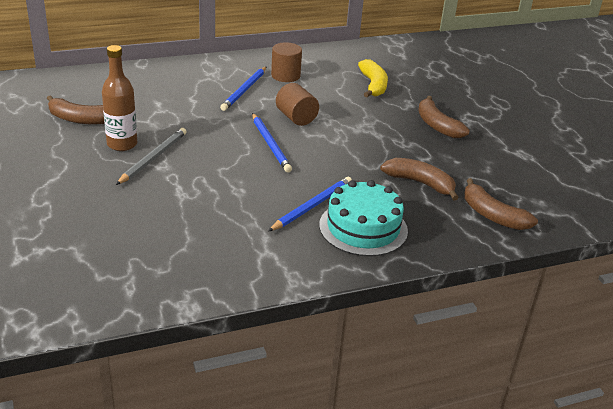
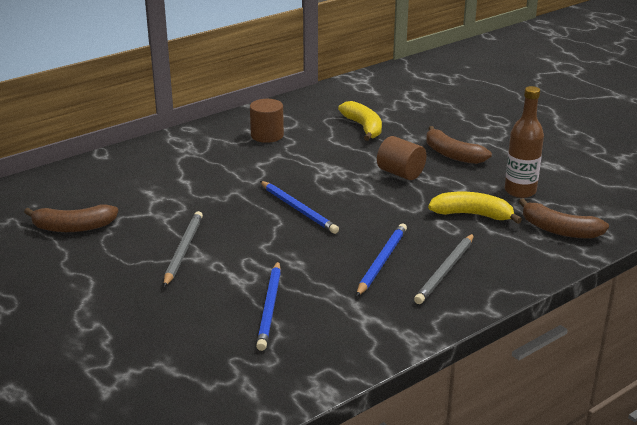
camera: 15 degrees left, 5 degrees down
(122, 144) = (139, 244): brown bottle -> brown bottle (520, 191)
(244, 90) = (234, 159): blue pencil -> blue pencil (270, 307)
(296, 118) = (307, 176): brown cylinder -> brown cylinder (400, 173)
(363, 228) = (445, 271): turquoise cake -> grey pencil
(420, 183) = (472, 215): brown banana -> yellow banana

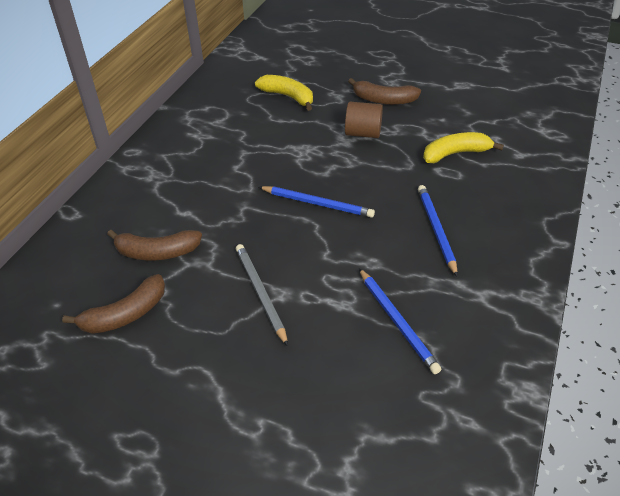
camera: 30 degrees left, 15 degrees up
(267, 135) = (213, 134): brown cylinder -> none
(445, 271) = (491, 218): grey pencil -> none
(520, 191) = (466, 117): brown bottle -> none
(559, 230) = (528, 144): brown banana -> brown banana (157, 252)

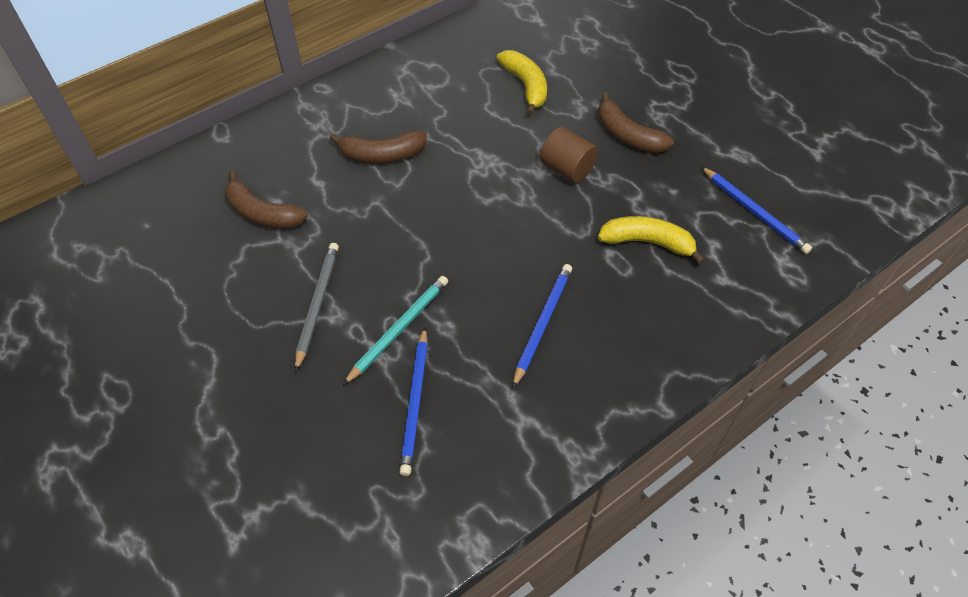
camera: 30 degrees right, 10 degrees up
(125, 314) = (191, 265): brown banana -> brown banana (382, 155)
(317, 203) = (449, 233): blue pencil -> blue pencil (754, 212)
(339, 280) = (399, 329): none -> turquoise pencil

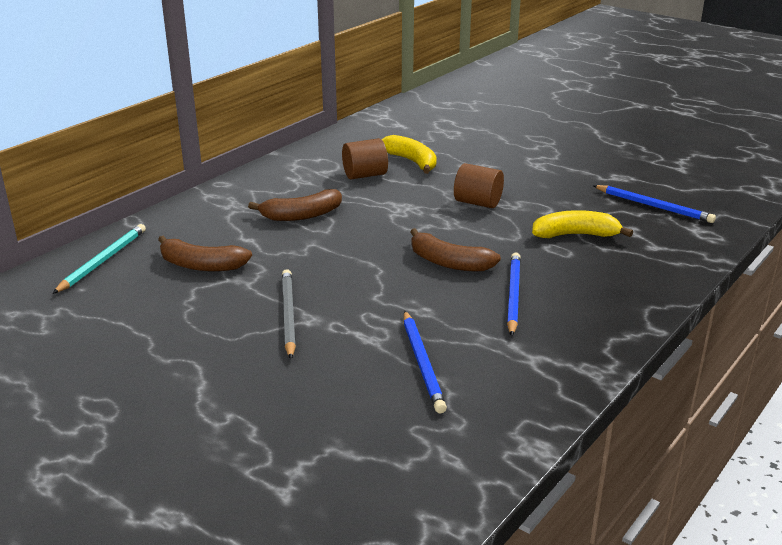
camera: 15 degrees left, 25 degrees down
(399, 329) = (378, 319): turquoise pencil -> turquoise pencil (103, 261)
(468, 100) = (365, 175): none -> brown cylinder
(627, 135) = (518, 178): brown banana -> brown banana (449, 263)

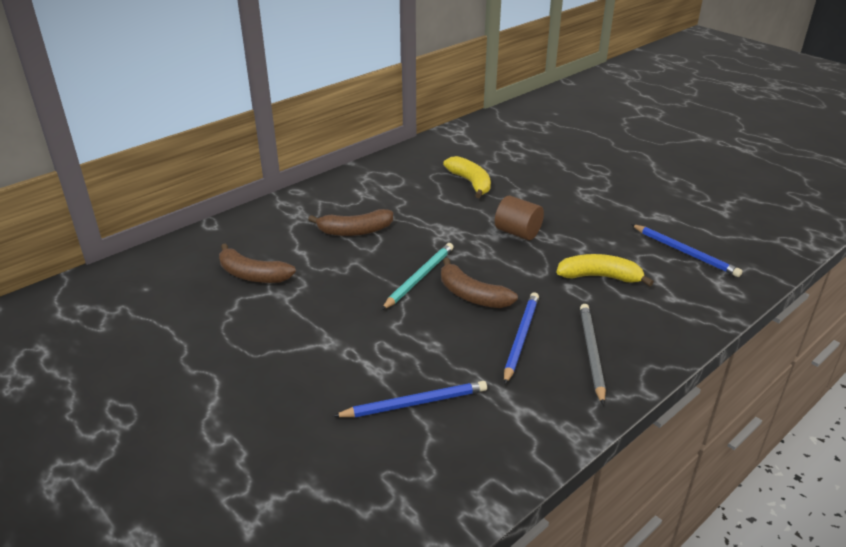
camera: 10 degrees right, 5 degrees up
(103, 261) = (172, 261): turquoise pencil -> turquoise pencil (419, 278)
(288, 315) = (310, 336): grey pencil -> grey pencil (591, 353)
(365, 175) = (424, 193): brown cylinder -> none
(422, 363) = (414, 403): blue pencil -> blue pencil turned 105 degrees counterclockwise

